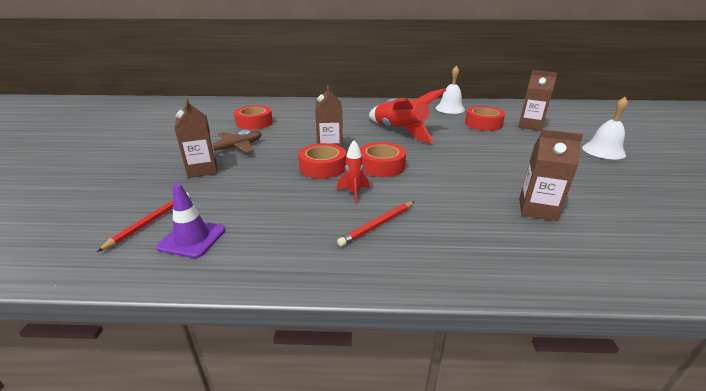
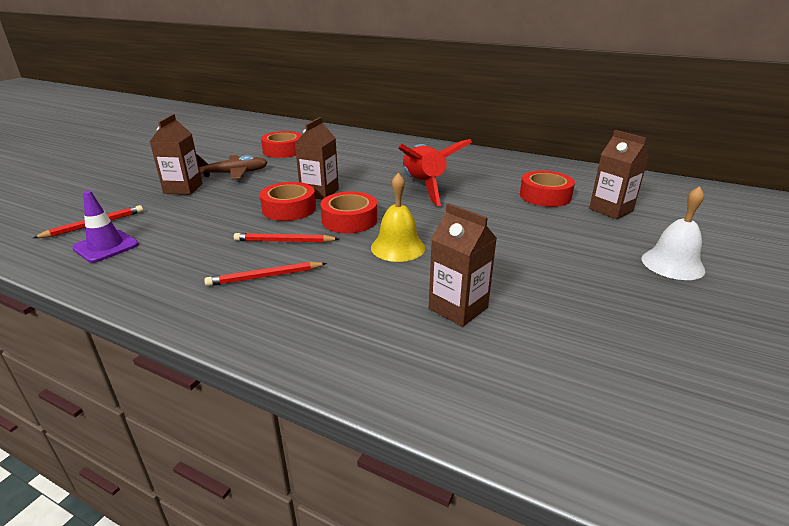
camera: 25 degrees right, 0 degrees up
(354, 193) = (284, 241): red rocket -> red pencil
(442, 178) = (398, 247): none -> yellow bell
(450, 109) = (528, 169): white bell -> none

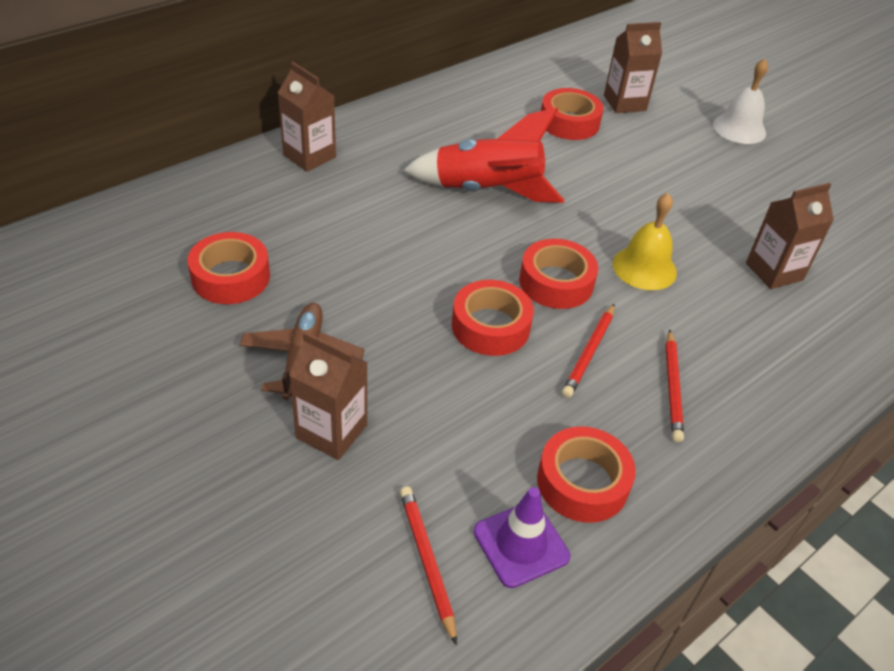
camera: 70 degrees left, 15 degrees up
(159, 257) = (582, 482): none -> red tape
(319, 192) = (450, 284): brown carton -> brown carton (309, 156)

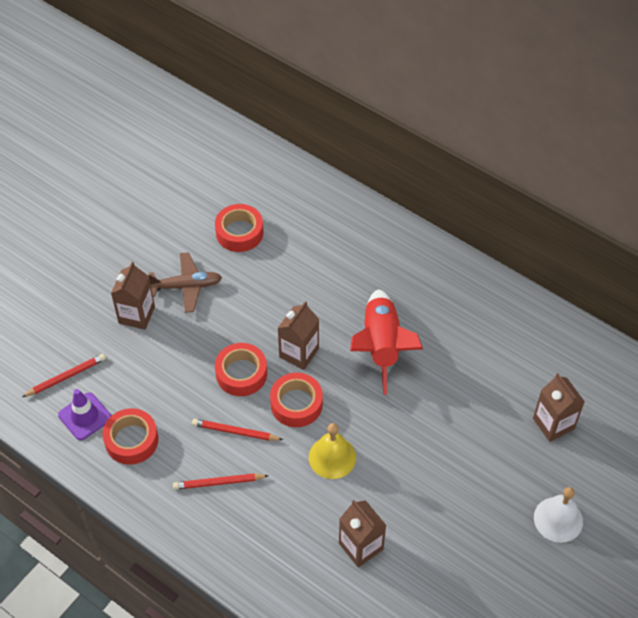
camera: 80 degrees right, 10 degrees up
(309, 156) = (376, 233): brown carton -> brown carton (299, 353)
(569, 122) = (500, 386): red tape -> none

